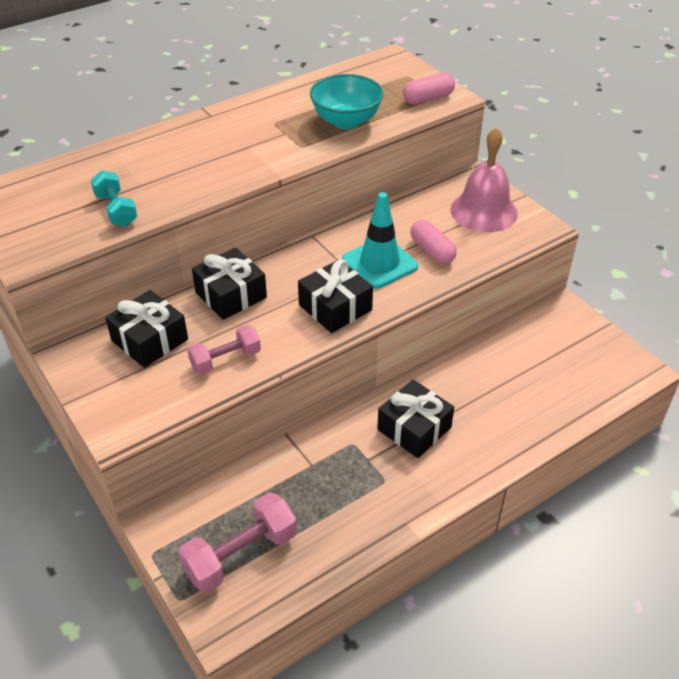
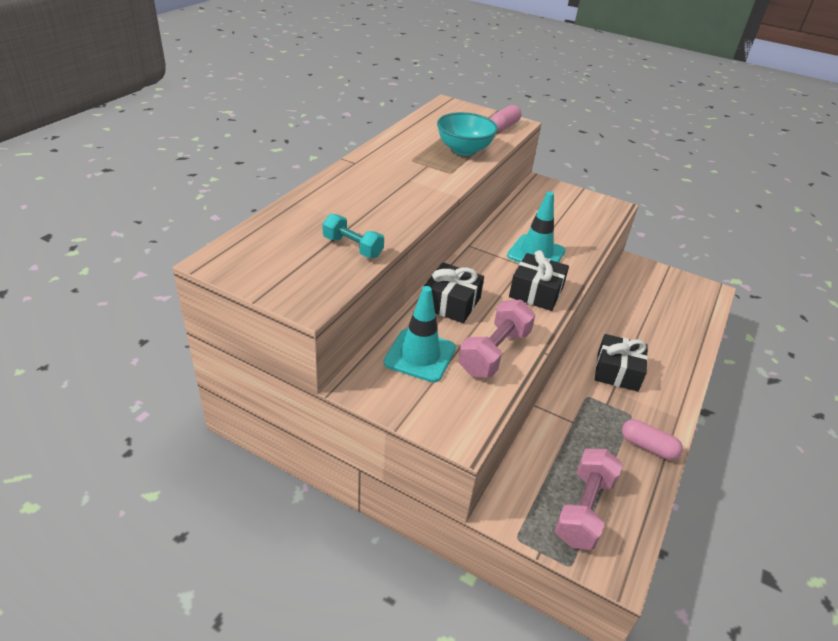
camera: 30 degrees left, 5 degrees down
(150, 340) = (420, 355): black gift -> turquoise traffic cone
(225, 359) = (494, 352): pink dumbbell -> pink dumbbell, size x1.54
(432, 251) = (562, 237): pink capsule -> pink capsule (648, 447)
(483, 211) = (569, 204): pink bell -> none

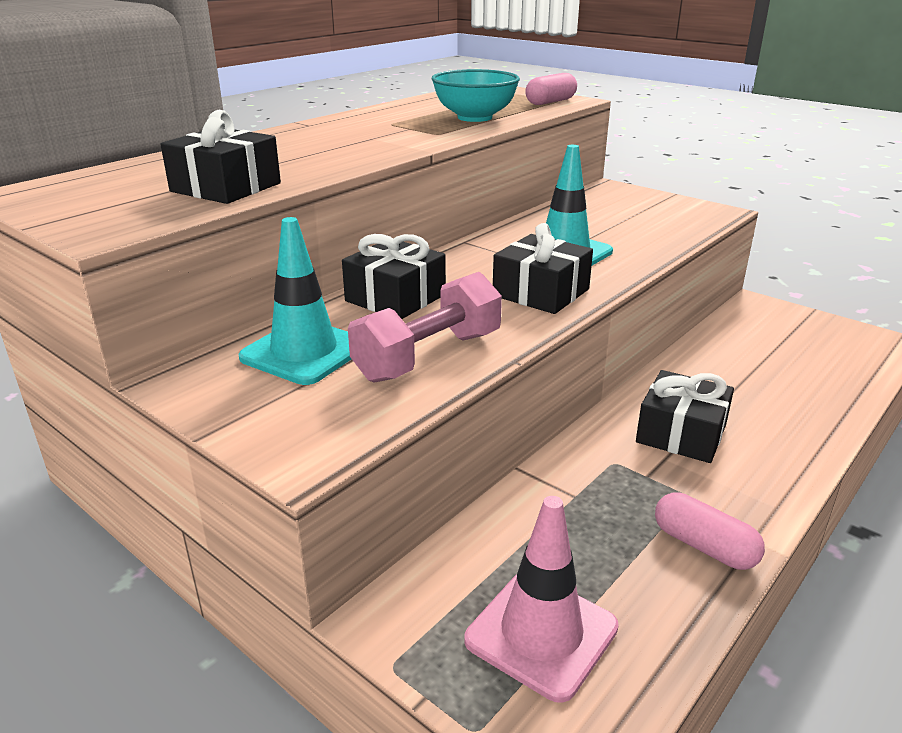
camera: 15 degrees right, 10 degrees down
(352, 247) = (226, 187): turquoise dumbbell -> black gift
(583, 509) = (541, 633): pink dumbbell -> pink traffic cone

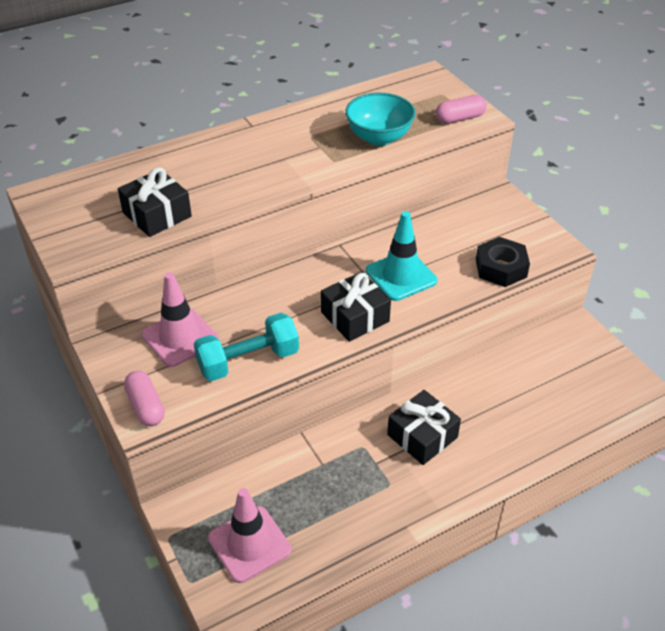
camera: 20 degrees right, 15 degrees up
(304, 352) = (180, 337): turquoise traffic cone -> pink traffic cone
(395, 298) = (258, 298): black gift -> none
(428, 356) = (248, 361): pink dumbbell -> turquoise dumbbell
(671, 231) = (501, 268): none -> black nut
(704, 546) = (373, 521): pink capsule -> pink capsule (146, 406)

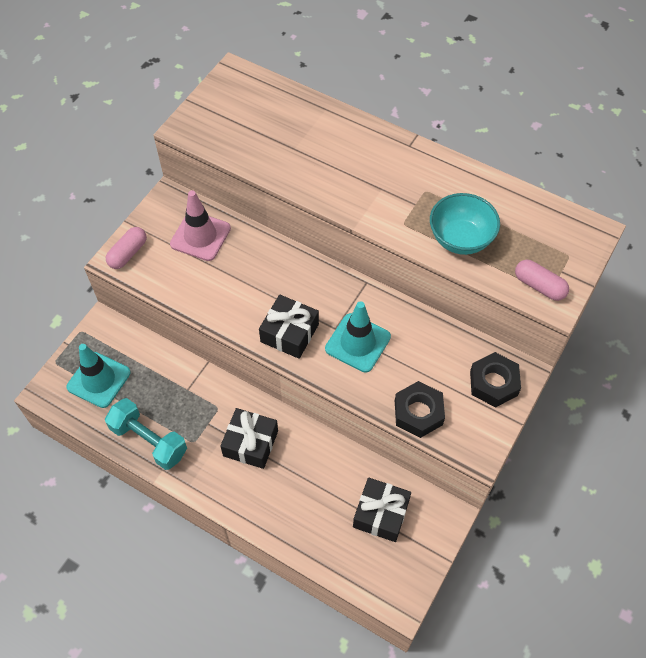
camera: 60 degrees right, 15 degrees up
(157, 214) = (257, 149): black gift -> black gift (381, 514)
(248, 361) = (203, 288): turquoise dumbbell -> turquoise dumbbell (149, 440)
(249, 544) = (99, 380): pink traffic cone -> turquoise traffic cone
(500, 214) = (493, 383): none -> black nut

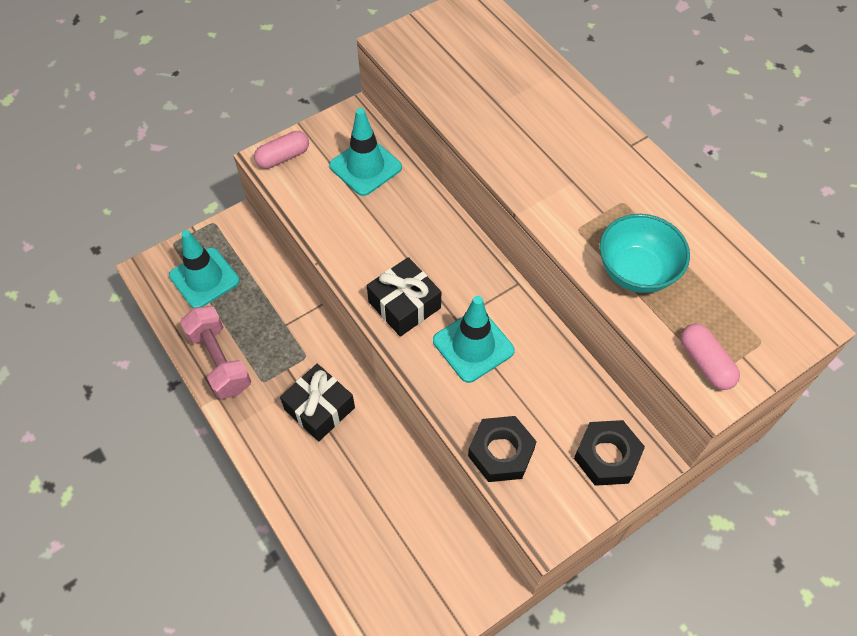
camera: 25 degrees right, 0 degrees up
(149, 440) = (220, 361): turquoise dumbbell -> pink dumbbell
(200, 236) = (365, 167): pink traffic cone -> turquoise traffic cone
(381, 514) = (418, 548): black gift -> none

